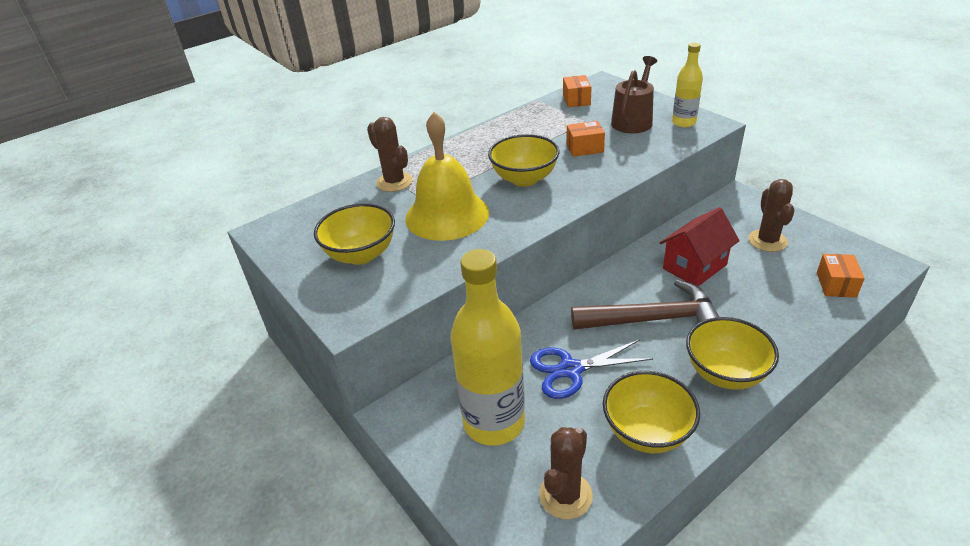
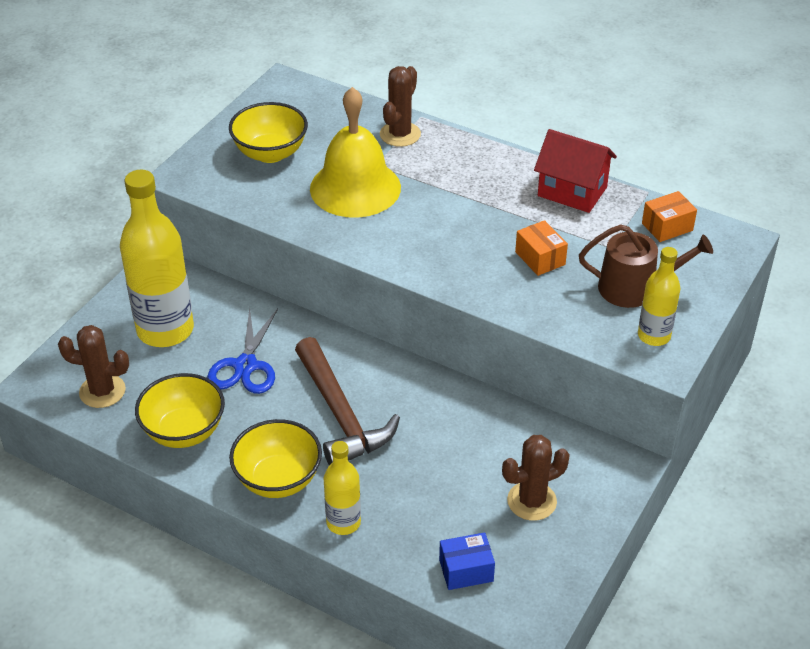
camera: 65 degrees right, 5 degrees up
(524, 179) = (448, 225): yellow bowl -> none
(570, 369) = (245, 366): blue scissors -> blue scissors turned 135 degrees counterclockwise
(694, 267) = (447, 437): red house -> red house (572, 191)
(781, 341) = (343, 522): none -> yellow bottle
(836, 284) = (466, 570): orange box -> blue box

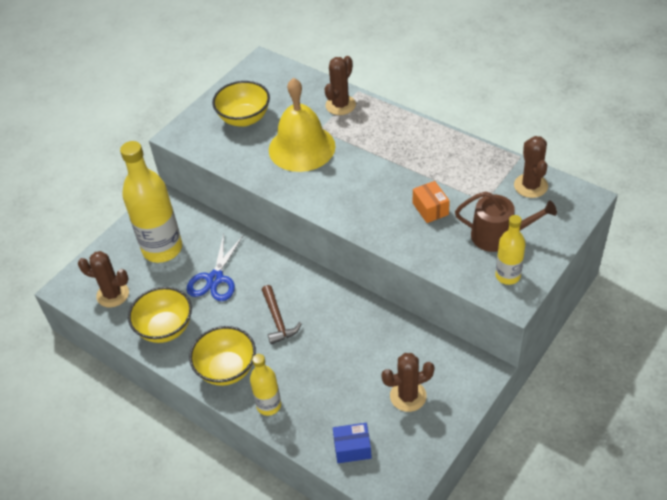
camera: 10 degrees right, 5 degrees up
(340, 414) = (278, 320): brown hammer -> brown hammer, size x0.58
(572, 191) = (462, 155): red house -> none
(667, 227) = (530, 186): orange box -> brown cactus

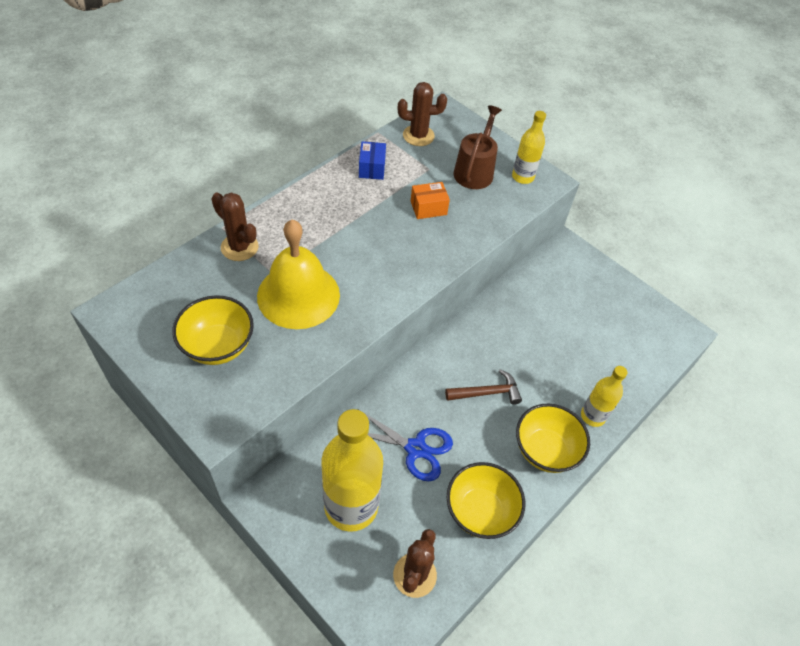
camera: 90 degrees left, 5 degrees up
(352, 448) = (641, 354): blue box -> blue box (372, 168)
(408, 396) = (588, 303): brown cactus -> none

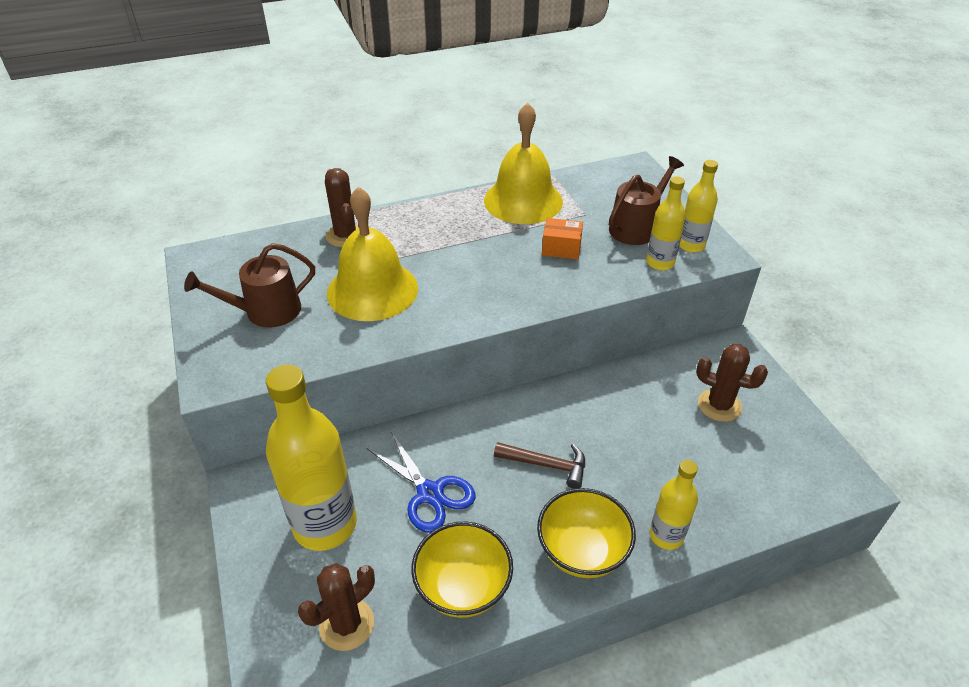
camera: 30 degrees right, 10 degrees down
(218, 346) = (266, 311): yellow bowl -> brown watering can
(372, 168) = (523, 200): blue box -> yellow bell
(418, 136) = (592, 183): brown cactus -> brown cactus (719, 405)
(508, 200) = (660, 263): none -> yellow bottle

